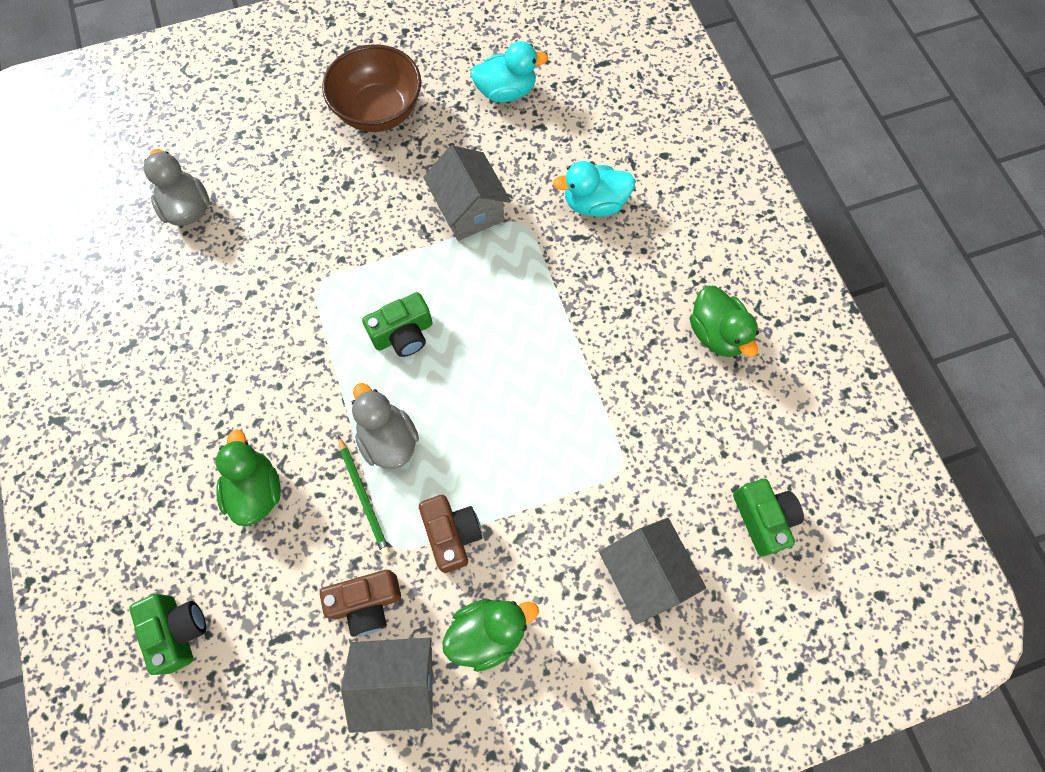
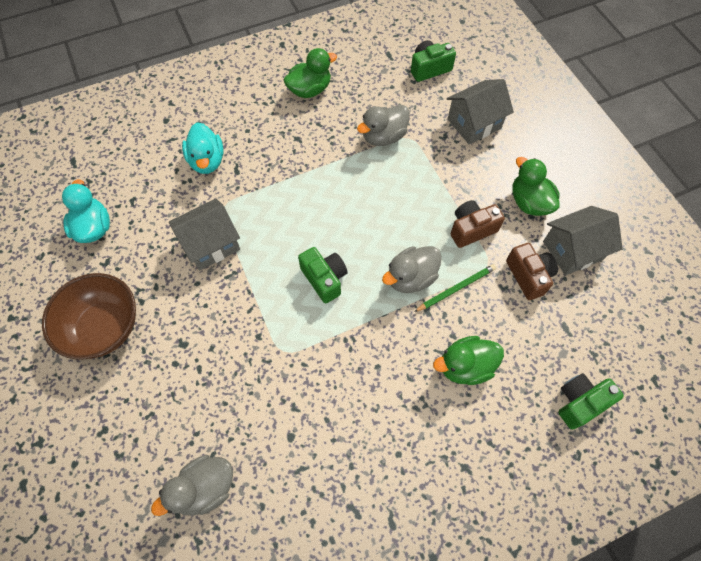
camera: 95 degrees left, 5 degrees down
(398, 682) = (573, 250): grey house -> grey house turned 75 degrees clockwise
(624, 430) = (383, 137): none -> grey duck

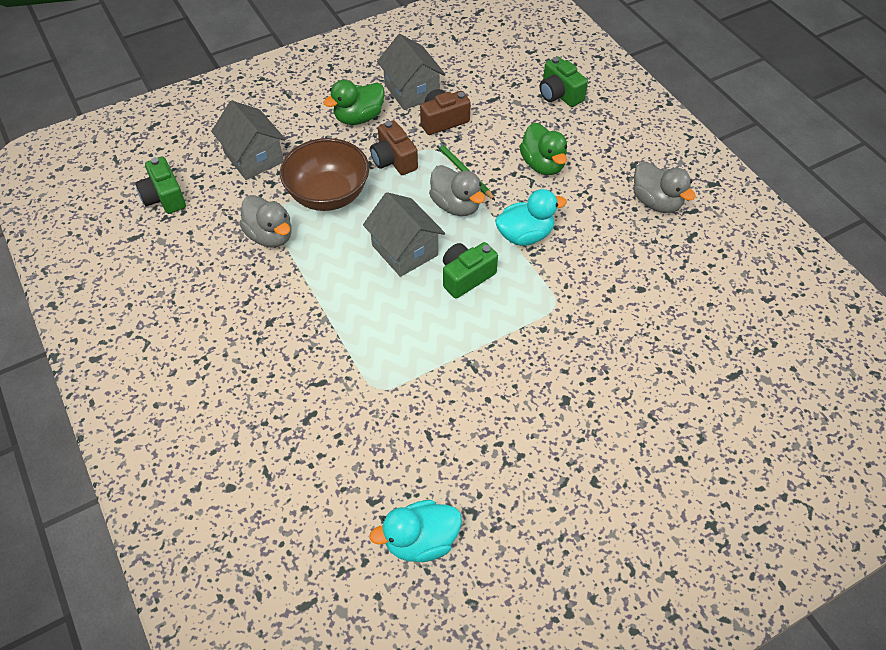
camera: 95 degrees left, 10 degrees down
(104, 327) = (561, 489): brown bowl -> brown bowl (328, 195)
(205, 488) = (709, 352): grey duck -> grey duck (656, 202)
(207, 161) = (305, 419): turquoise duck -> turquoise duck (525, 235)
(211, 244) = (433, 393): grey house -> grey house (405, 250)
(310, 90) = (187, 316): green duck -> none

